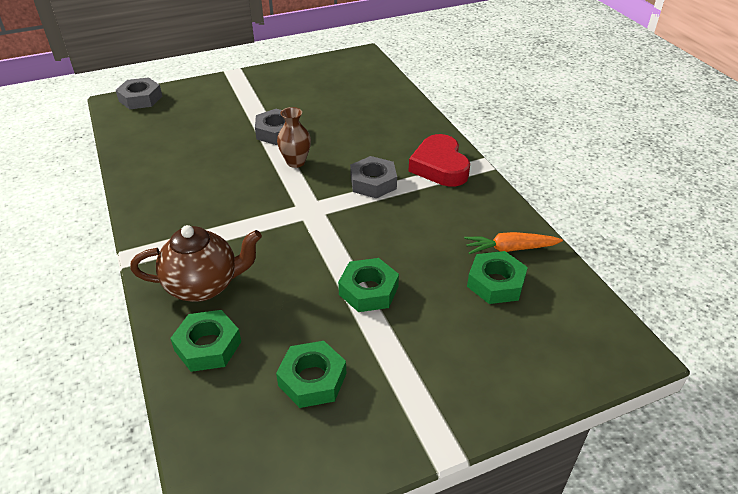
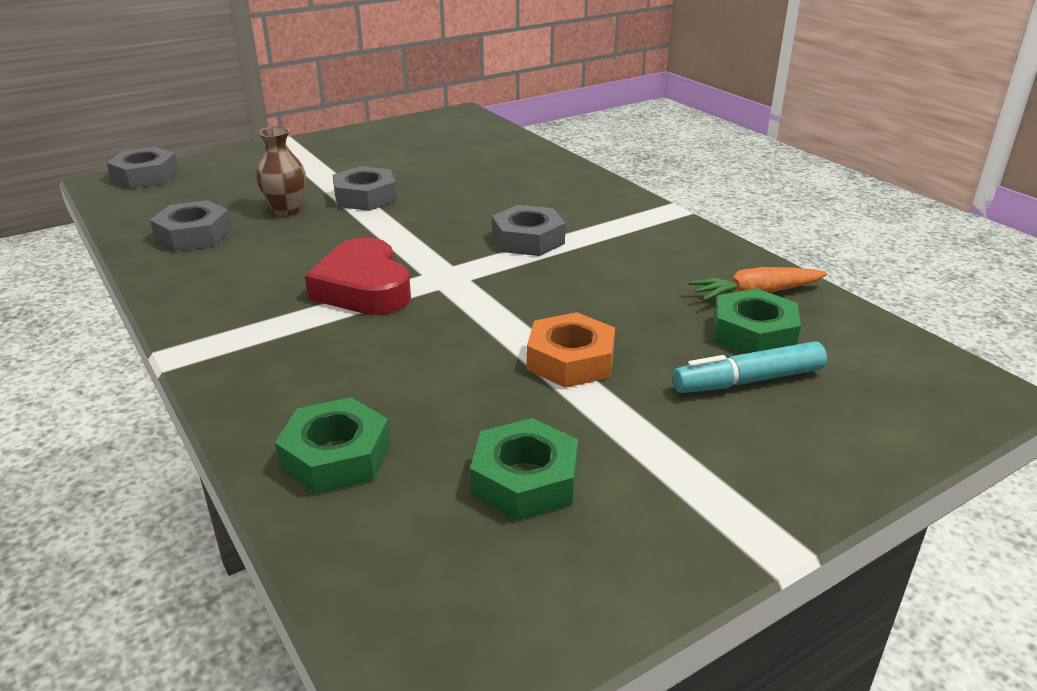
camera: 10 degrees left, 10 degrees down
(161, 156) = (194, 235): none -> grey nut
(204, 286) = (306, 380): brown teapot -> none
(296, 162) = (405, 226): brown vase -> brown vase (286, 210)
(368, 290) = (570, 360): green nut -> orange nut
(439, 166) = (616, 216): red heart -> red heart (363, 288)
(476, 322) = (747, 380): none -> turquoise marker

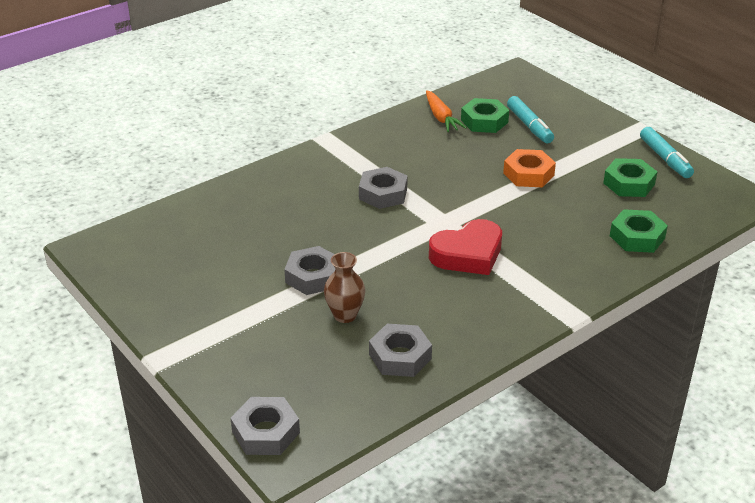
camera: 95 degrees left, 5 degrees up
(628, 563) = (665, 159): none -> turquoise marker

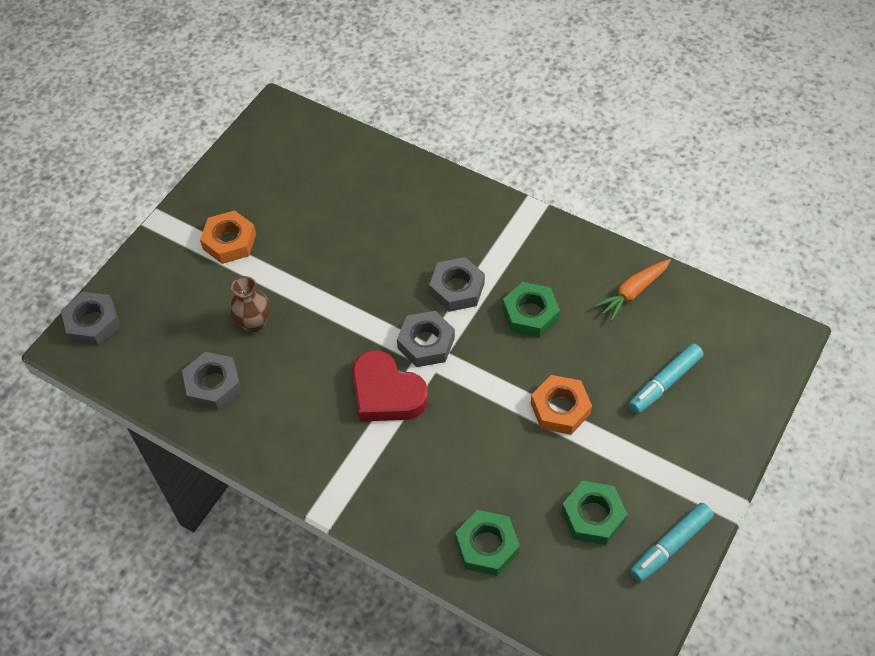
camera: 70 degrees right, 20 degrees up
(231, 311) = (229, 242): none -> orange nut
(313, 276) = (300, 280): grey nut -> grey nut (426, 343)
(484, 121) = (649, 335): green nut -> green nut (530, 314)

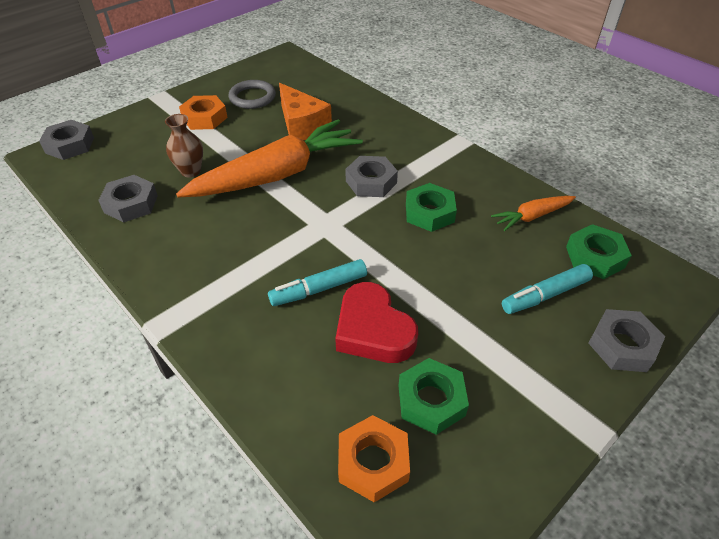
camera: 15 degrees right, 10 degrees down
(270, 194) = (252, 97): none -> grey ring
(349, 226) = (302, 125): none -> orange cheese
(352, 305) = (277, 175): none -> orange carrot
(386, 393) = (272, 242): red heart -> red heart (373, 330)
(426, 343) = (326, 214): grey nut -> grey nut (622, 345)
(487, 546) = (305, 399): green nut -> green nut (595, 257)
(560, 408) = (430, 292): orange nut -> orange nut (373, 462)
(670, 546) = (511, 457): turquoise marker -> turquoise marker (319, 289)

